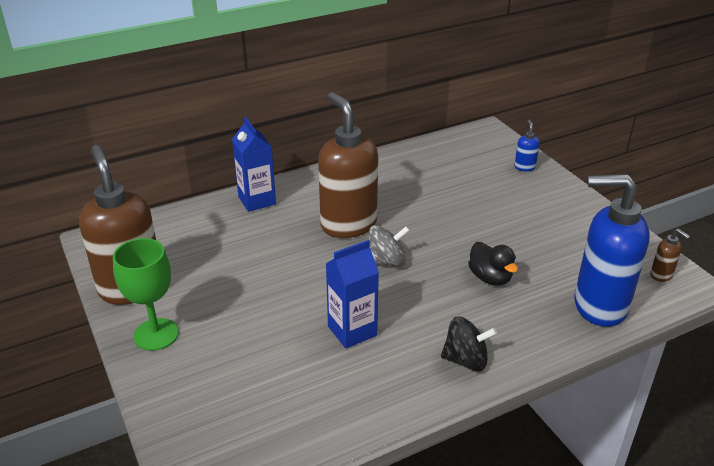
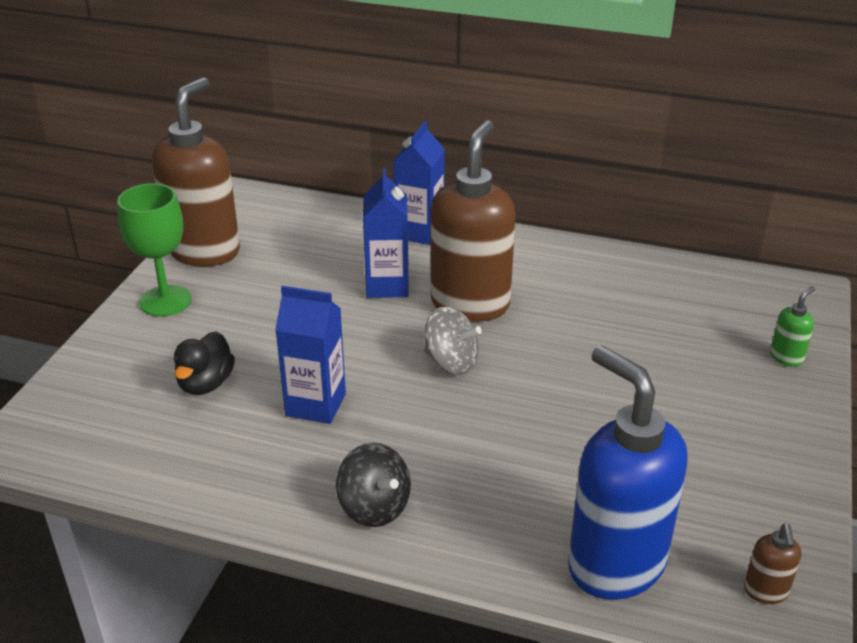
camera: 45 degrees right, 0 degrees up
(286, 241) = (387, 285): none -> blue carton
(490, 278) = (534, 448): black duck -> black duck (206, 384)
(524, 167) = (786, 357): blue soap dispenser -> green soap dispenser

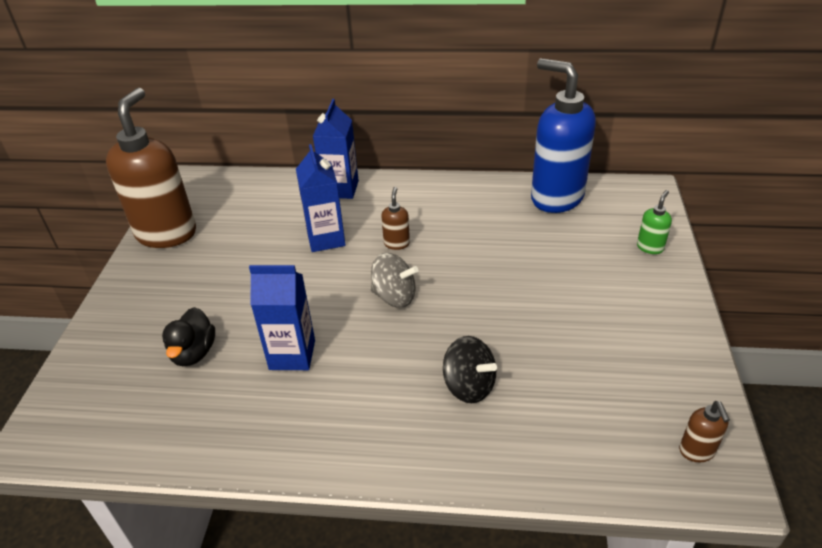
camera: 10 degrees left, 5 degrees up
(165, 301) = (142, 283): green goblet -> none
(374, 507) = (364, 440): black spinning top -> black spinning top (469, 386)
(470, 304) = (396, 243): brown soap dispenser -> brown soap dispenser, size x0.40
(615, 564) = (573, 452): blue soap dispenser -> blue soap dispenser (556, 197)

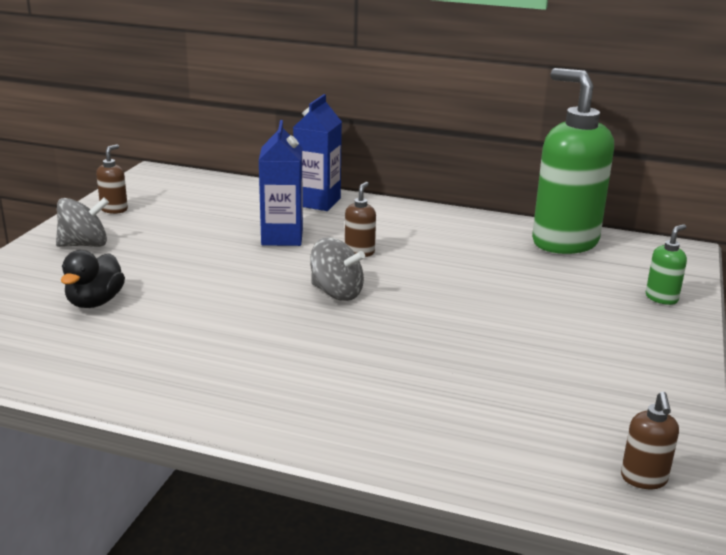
camera: 10 degrees right, 15 degrees down
(157, 283) = (84, 245): none -> grey spinning top
(167, 233) = (114, 209): brown soap dispenser -> brown soap dispenser, size x0.40
(292, 355) = (199, 320): blue carton -> none
(469, 386) = (387, 377): black spinning top -> none
(556, 197) = (564, 242): blue soap dispenser -> green soap dispenser

